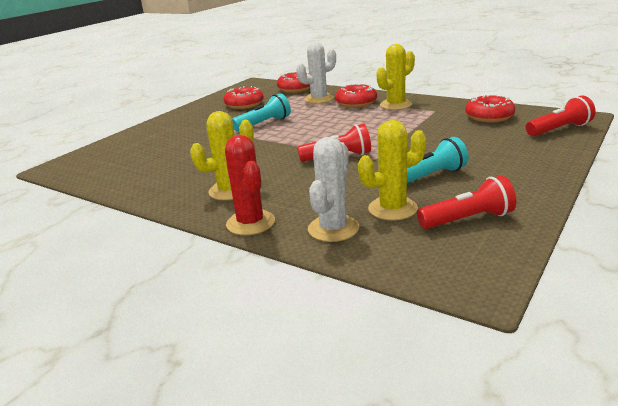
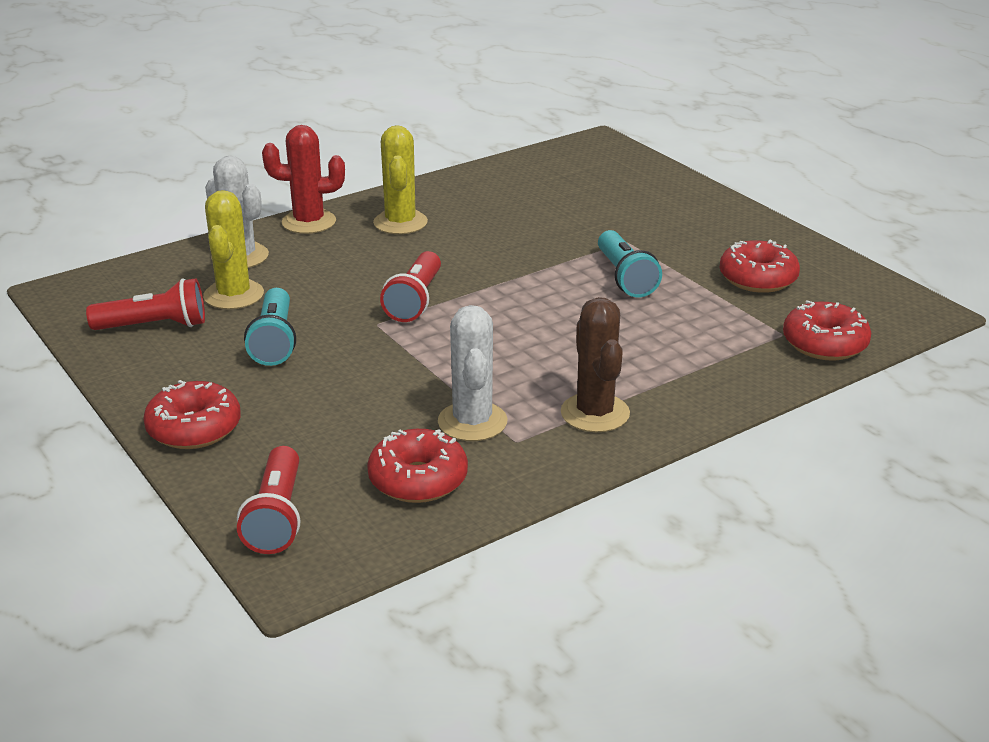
camera: 110 degrees right, 5 degrees up
(319, 99) = (721, 350): white cactus -> white cactus (472, 422)
(356, 103) = (652, 379): red donut -> red donut (194, 428)
(395, 105) = (595, 413): yellow cactus -> brown cactus
(467, 219) = (154, 326): red flashlight -> red flashlight turned 105 degrees counterclockwise

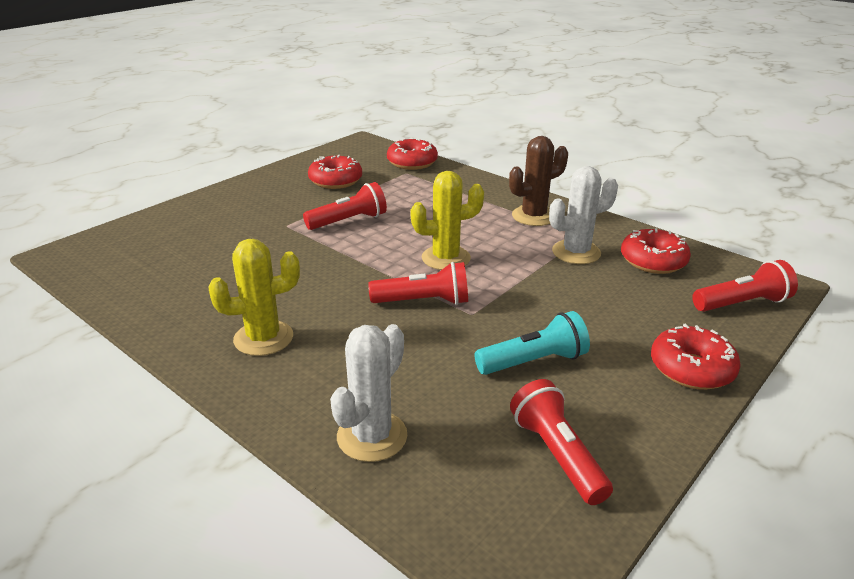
camera: 105 degrees left, 0 degrees up
(233, 295) = (463, 414): yellow cactus -> yellow cactus (446, 258)
(309, 222) = (269, 404): red cactus -> none
(625, 277) = (349, 221): turquoise flashlight -> red flashlight

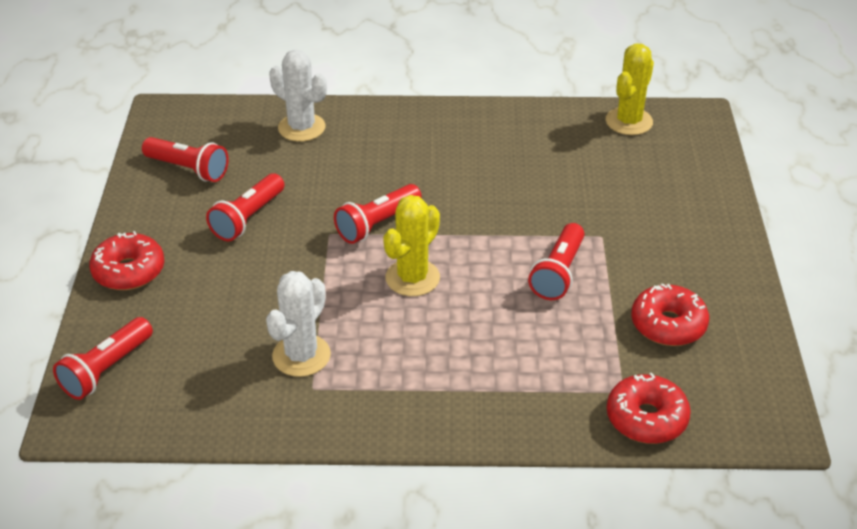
camera: 140 degrees right, 10 degrees up
(263, 338) = (445, 141): yellow cactus -> yellow cactus (629, 121)
(372, 436) = (301, 128): white cactus -> white cactus turned 45 degrees counterclockwise
(533, 216) = (392, 392): brown cactus -> none
(533, 361) = (248, 218): turquoise flashlight -> red flashlight
(653, 261) = (216, 386): red donut -> none

